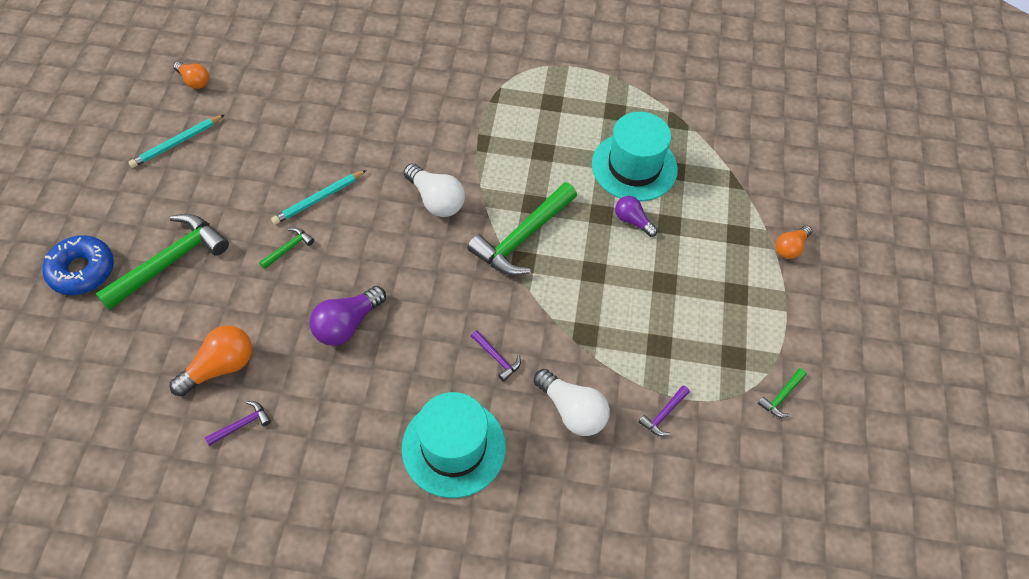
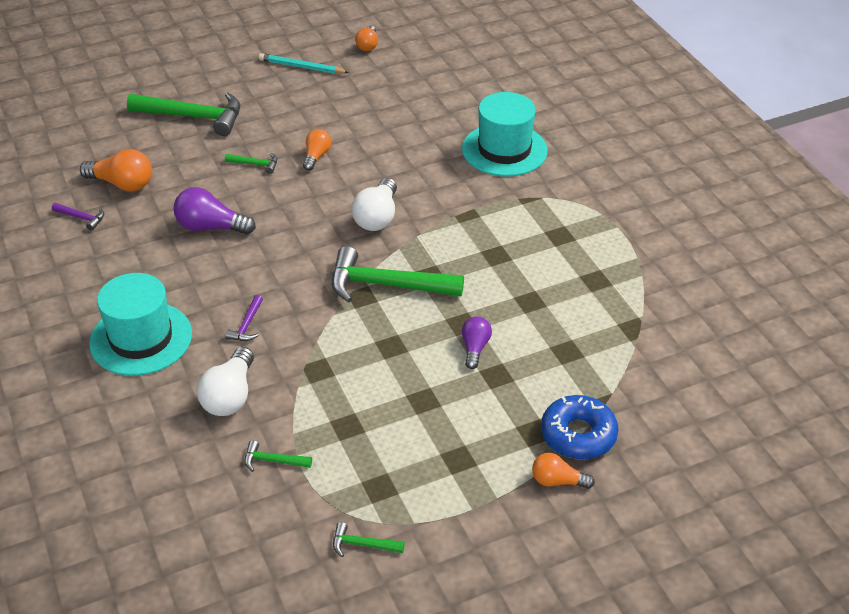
camera: 60 degrees right, 15 degrees down
(82, 270) = (152, 85): blue donut -> blue donut (578, 435)
(318, 199) = (316, 156): turquoise pencil -> orange light bulb
(634, 167) = (541, 322): turquoise hat -> turquoise hat (504, 150)
(663, 414) = (273, 461): purple hammer -> green hammer

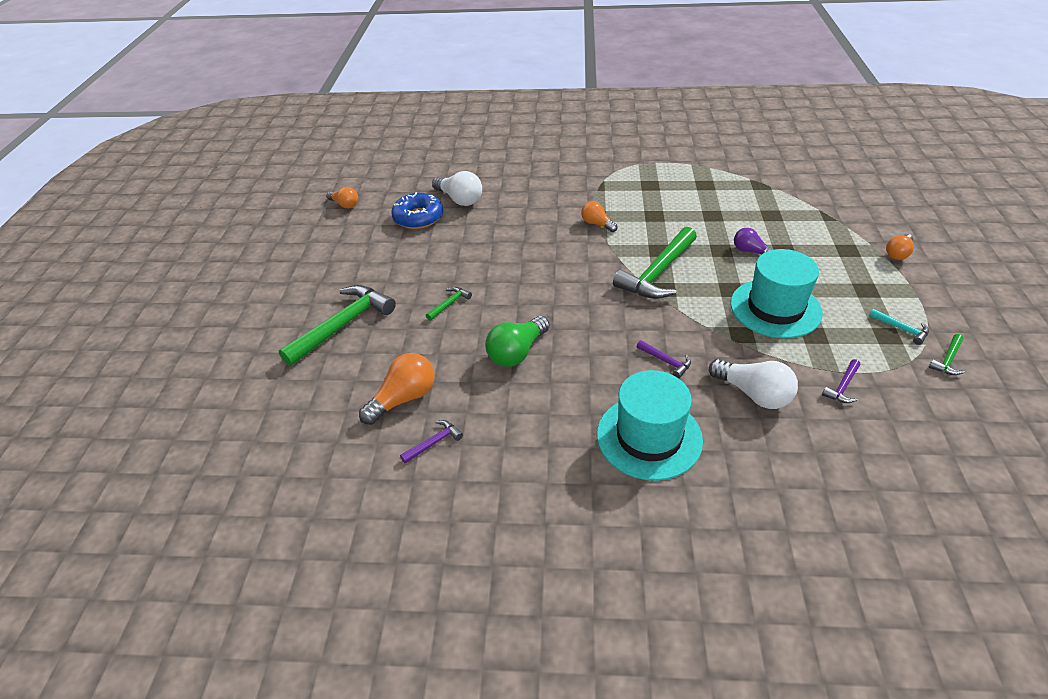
camera: 60 degrees left, 0 degrees up
(211, 227) = (517, 352): purple light bulb -> green light bulb
(273, 461) = (843, 387): green hammer -> purple hammer
(301, 67) = (336, 245): turquoise pencil -> none
(316, 156) = (468, 267): orange light bulb -> orange light bulb (597, 224)
(377, 217) = (572, 256): white light bulb -> white light bulb (459, 199)
(398, 499) = (901, 329): none -> turquoise hammer
(504, 150) = (538, 180): turquoise hat -> turquoise hat (775, 308)
(578, 435) = (855, 233): blue donut -> blue donut (418, 217)

